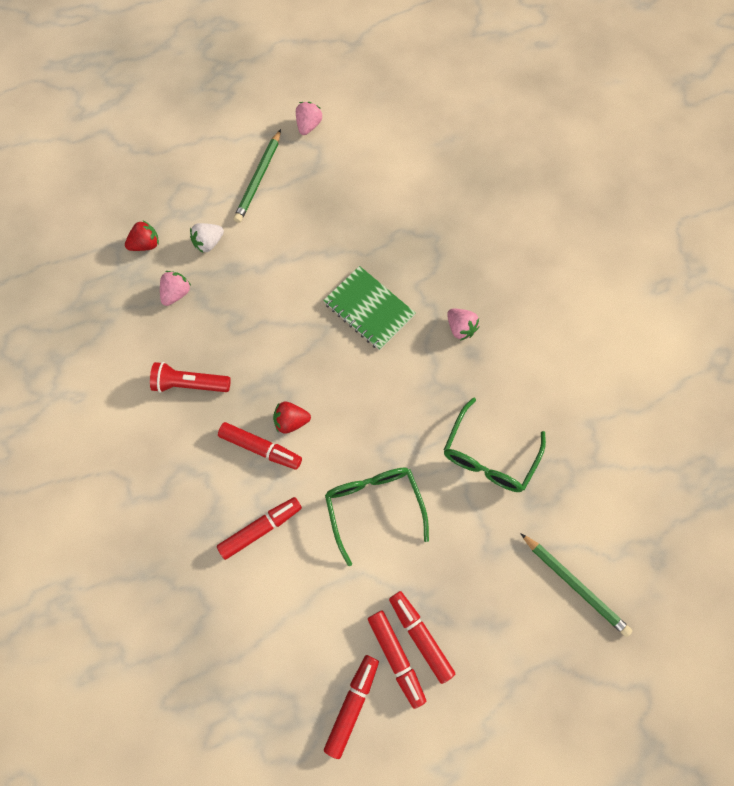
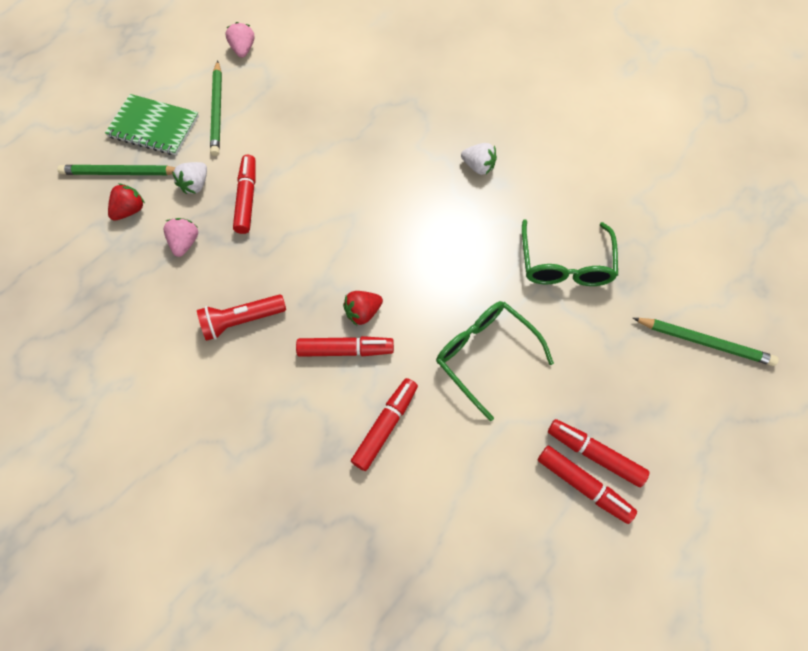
camera: 25 degrees left, 5 degrees down
(153, 206) = (120, 173): none -> green pencil
(352, 704) = (566, 552): red marker -> red marker (247, 198)
(369, 309) = (384, 183): green notebook -> green notebook (153, 127)
(460, 328) = (478, 166): pink strawberry -> white strawberry

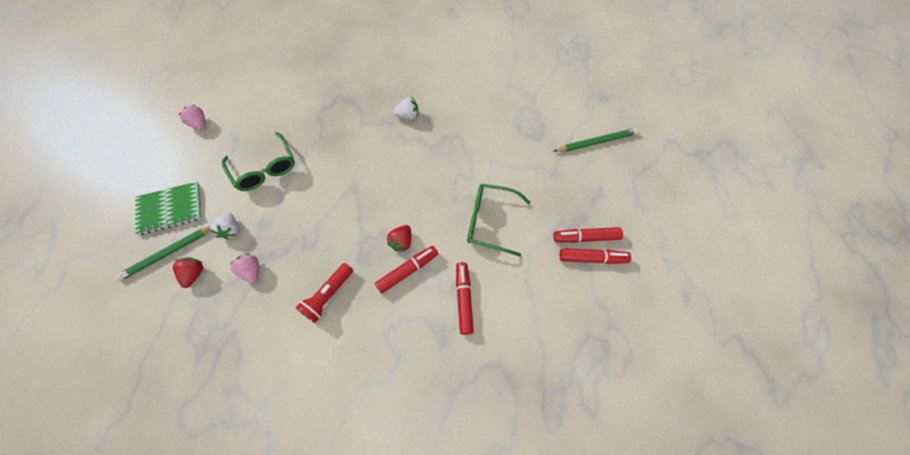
camera: 35 degrees left, 0 degrees up
(217, 111) = (210, 173): green pencil -> none
(247, 198) = (274, 217): red marker -> none
(565, 263) = (496, 143): green glasses -> green glasses (264, 168)

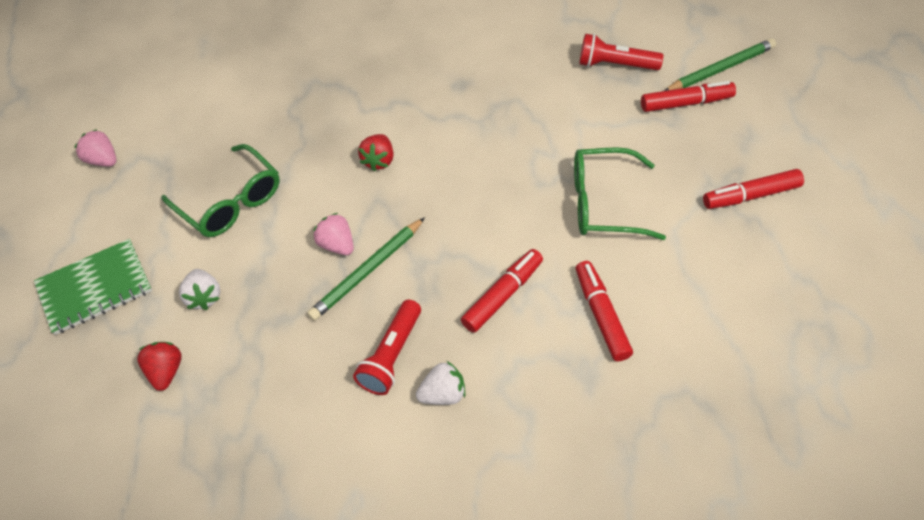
camera: 10 degrees left, 10 degrees down
(168, 253) = (112, 352): green pencil -> green pencil (367, 271)
(251, 271) = (257, 347): pink strawberry -> pink strawberry (337, 245)
(401, 242) = (480, 258): red strawberry -> red strawberry (378, 160)
(408, 115) = (429, 86): white strawberry -> white strawberry (443, 394)
(529, 124) = (615, 65): none -> red flashlight
(592, 258) = (770, 221): red marker -> red marker (686, 103)

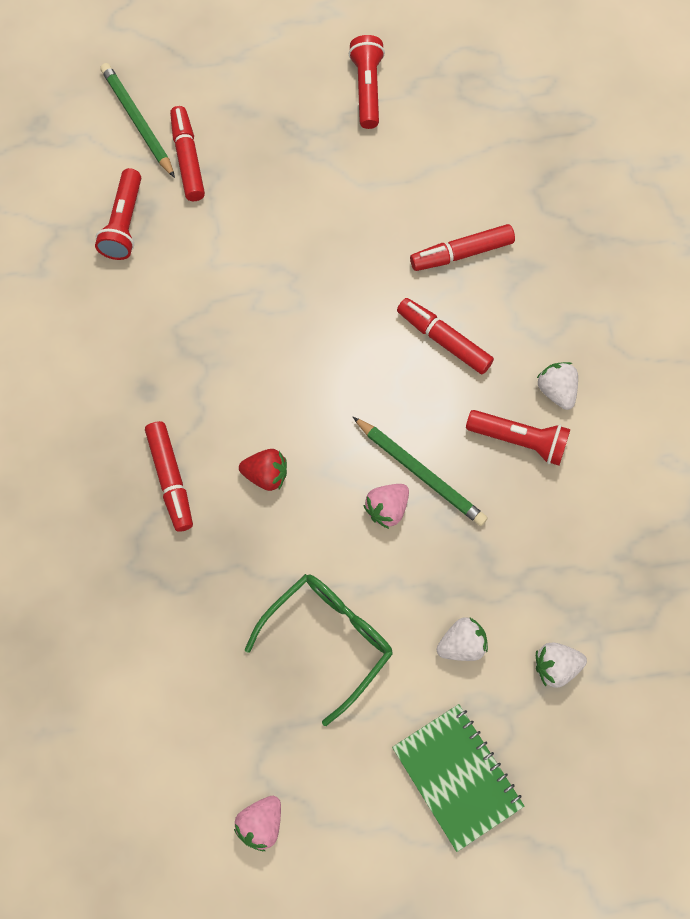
camera: 95 degrees left, 15 degrees up
(166, 371) = (555, 666): red strawberry -> white strawberry
(604, 203) = (327, 244): green glasses -> none
(750, 195) = (316, 115): red marker -> red marker (171, 479)
(791, 238) = (367, 89): none -> red flashlight

